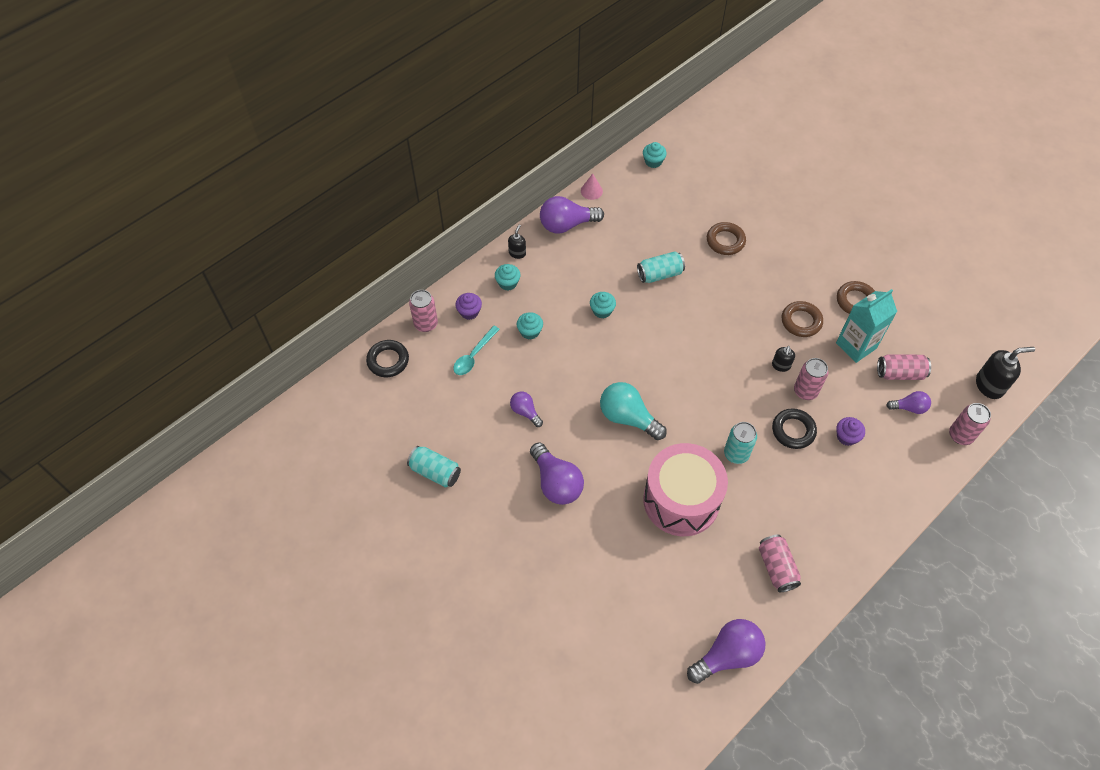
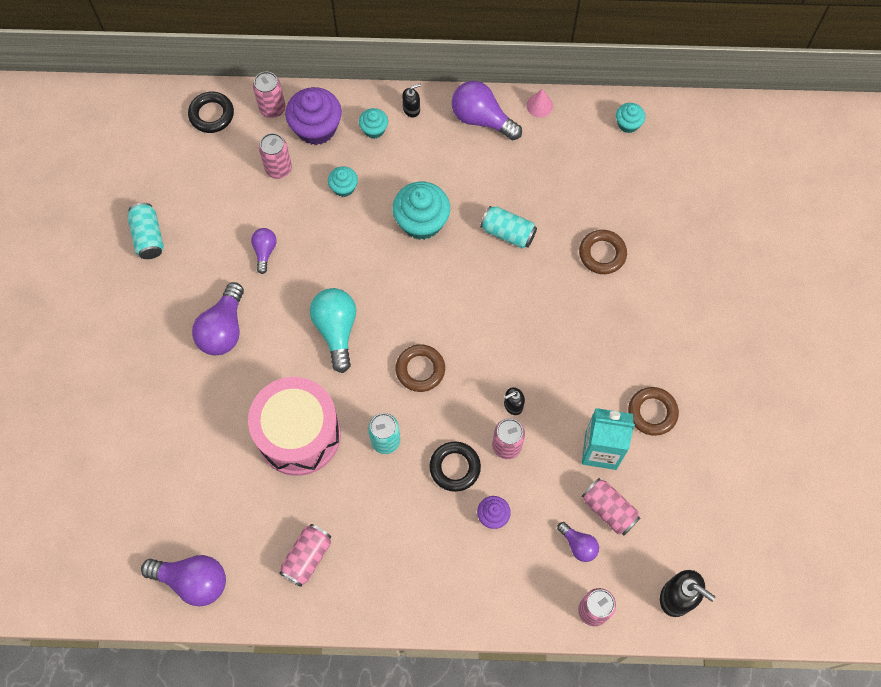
camera: 45 degrees right, 10 degrees up
(469, 312) = (316, 128): purple cupcake -> purple cupcake, size x1.88
(474, 355) = (278, 168): turquoise spoon -> pink can
(602, 311) = (421, 221): turquoise cupcake -> turquoise cupcake, size x1.88
(801, 321) = (579, 385): brown ring -> brown ring (420, 370)

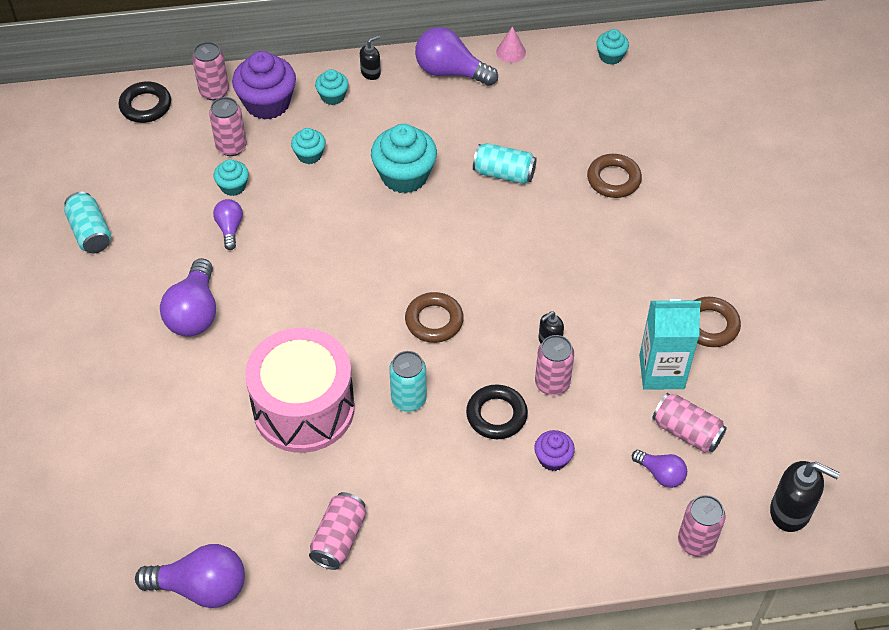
camera: 10 degrees left, 15 degrees down
(274, 209) = (233, 186): none -> turquoise cupcake
(336, 330) = (328, 295): turquoise light bulb -> none

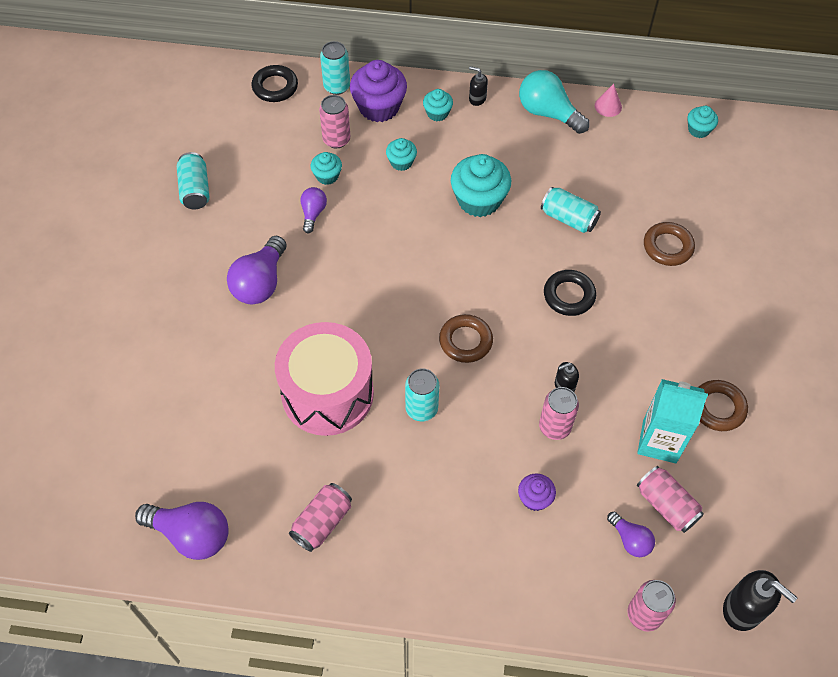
camera: 15 degrees right, 5 degrees up
(214, 91) = (336, 86): pink can -> turquoise can
(371, 73) = (477, 99): black soap dispenser -> black soap dispenser turned 135 degrees counterclockwise
(450, 72) = (548, 113): purple light bulb -> turquoise light bulb
(496, 415) = (495, 444): black ring -> black ring (569, 295)

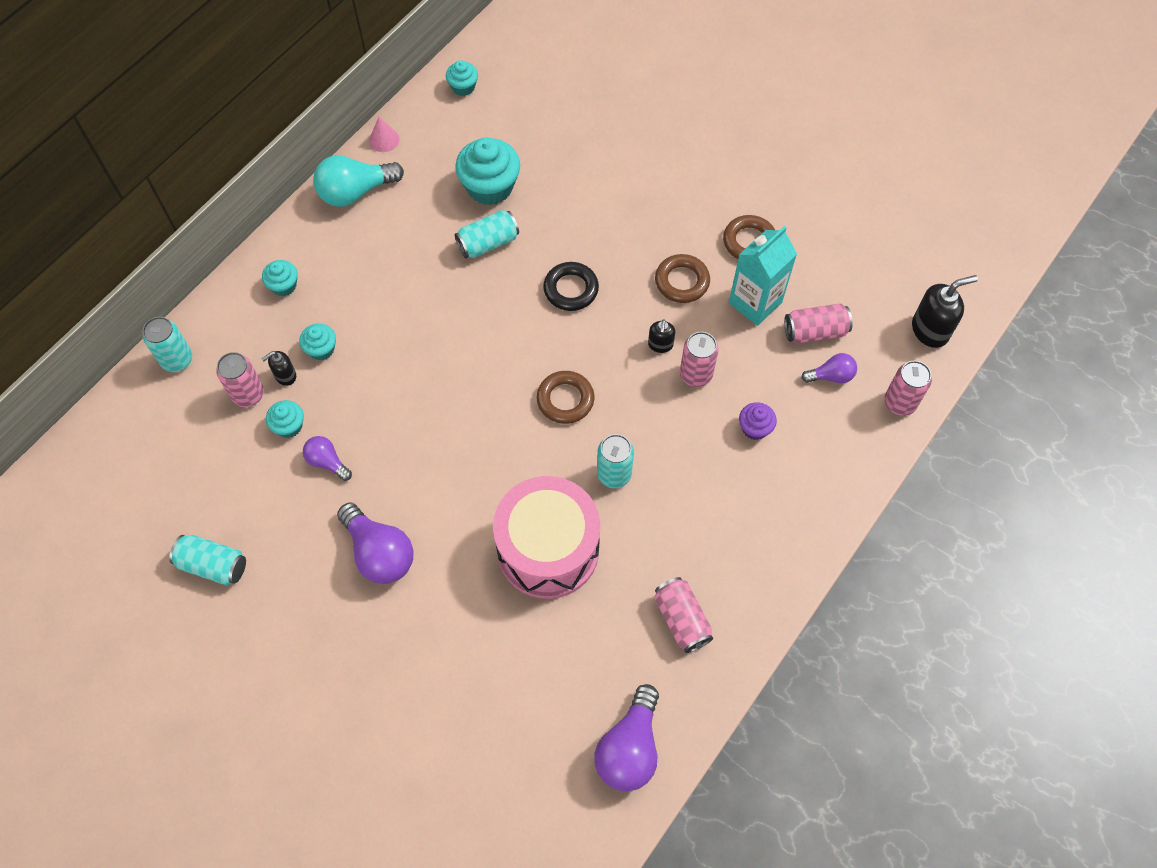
camera: 60 degrees left, 5 degrees up
(191, 535) = (629, 748): purple light bulb -> purple light bulb turned 150 degrees clockwise
(275, 87) = (130, 420): black ring -> none
(379, 107) = (235, 334): purple cupcake -> none
(477, 99) = (292, 241): black soap dispenser -> black soap dispenser (285, 376)
(479, 200) = (416, 305): turquoise cupcake -> turquoise cupcake (490, 187)
(667, 247) = (570, 184): brown ring -> brown ring (682, 281)

